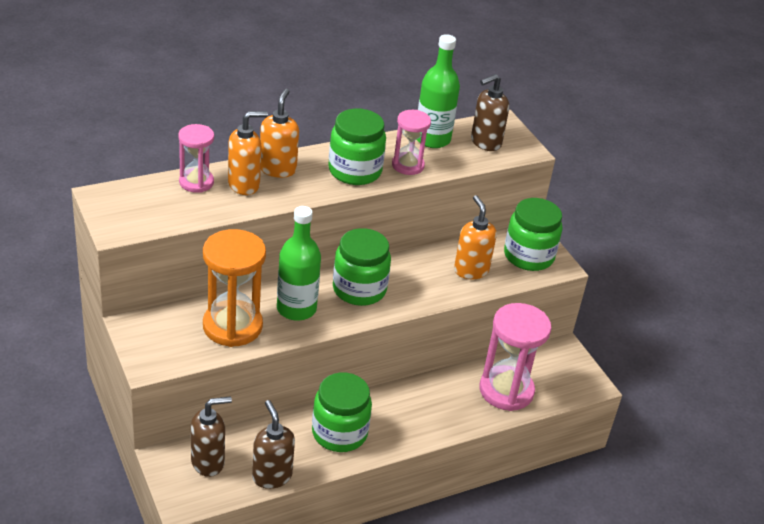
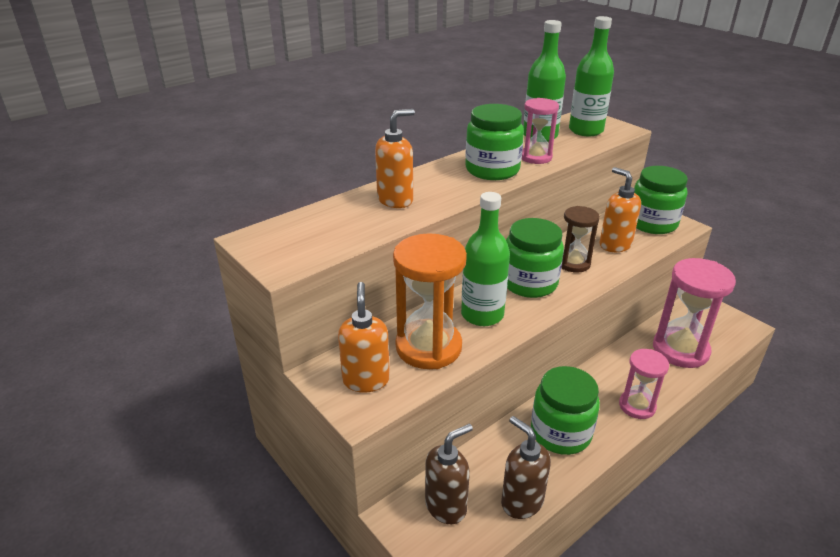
camera: 10 degrees left, 5 degrees down
(196, 182) = (346, 207): pink hourglass -> pink hourglass (637, 406)
(278, 169) = (419, 182): orange soap dispenser -> orange soap dispenser (366, 380)
(415, 280) = (573, 263): none -> brown hourglass
(485, 142) = (586, 130): brown soap dispenser -> green bottle

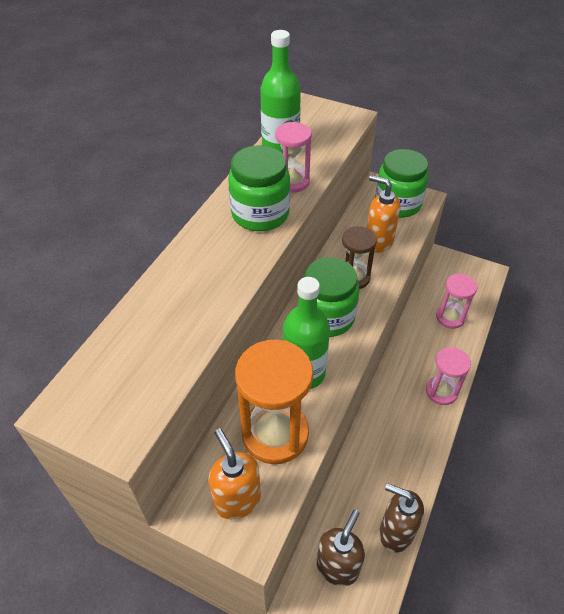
camera: 25 degrees left, 15 degrees up
(395, 200) = (187, 292): orange soap dispenser -> none
(560, 433) = (395, 446): green jar -> none
(586, 130) = (319, 128): green bottle -> none
(680, 350) = (450, 317): pink hourglass -> pink hourglass, size x0.59

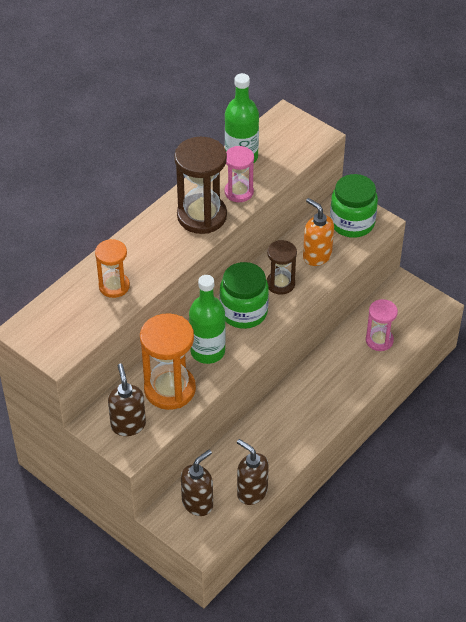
camera: 15 degrees right, 0 degrees up
(178, 318) = (114, 286): none -> orange hourglass
(237, 500) = (128, 425): orange soap dispenser -> brown soap dispenser
(260, 214) = (202, 216): green jar -> brown hourglass
(441, 391) = (339, 401): pink hourglass -> none

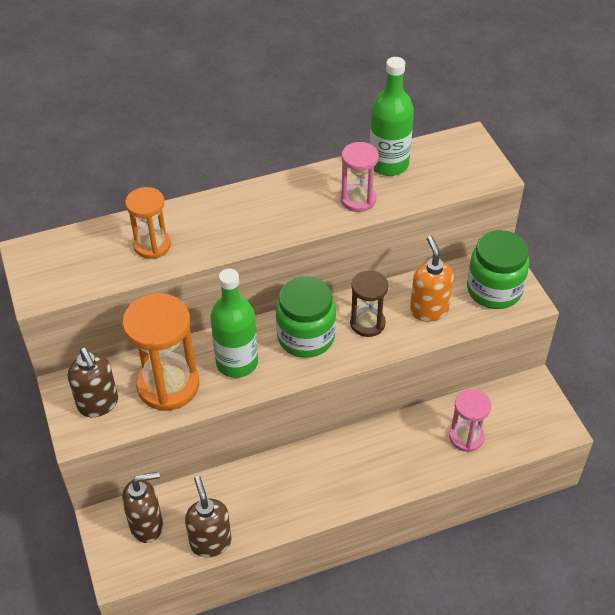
camera: 30 degrees right, 0 degrees up
(128, 425) = (98, 404): brown soap dispenser -> brown soap dispenser turned 135 degrees clockwise
(202, 216) = (299, 209): brown hourglass -> none

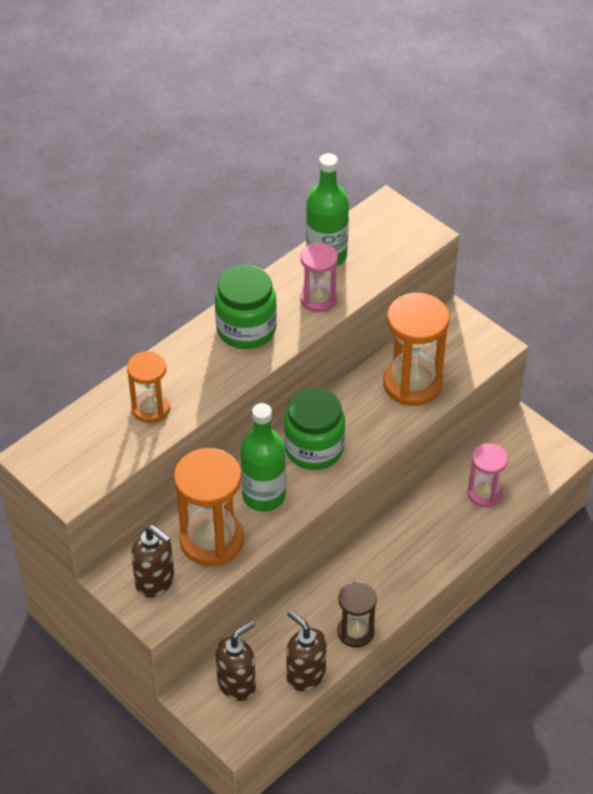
camera: 25 degrees left, 0 degrees up
(367, 323) = (363, 416): brown hourglass -> brown hourglass (355, 632)
(429, 310) = (412, 384): orange soap dispenser -> orange hourglass
(494, 290) = (461, 344): green jar -> green jar (246, 329)

